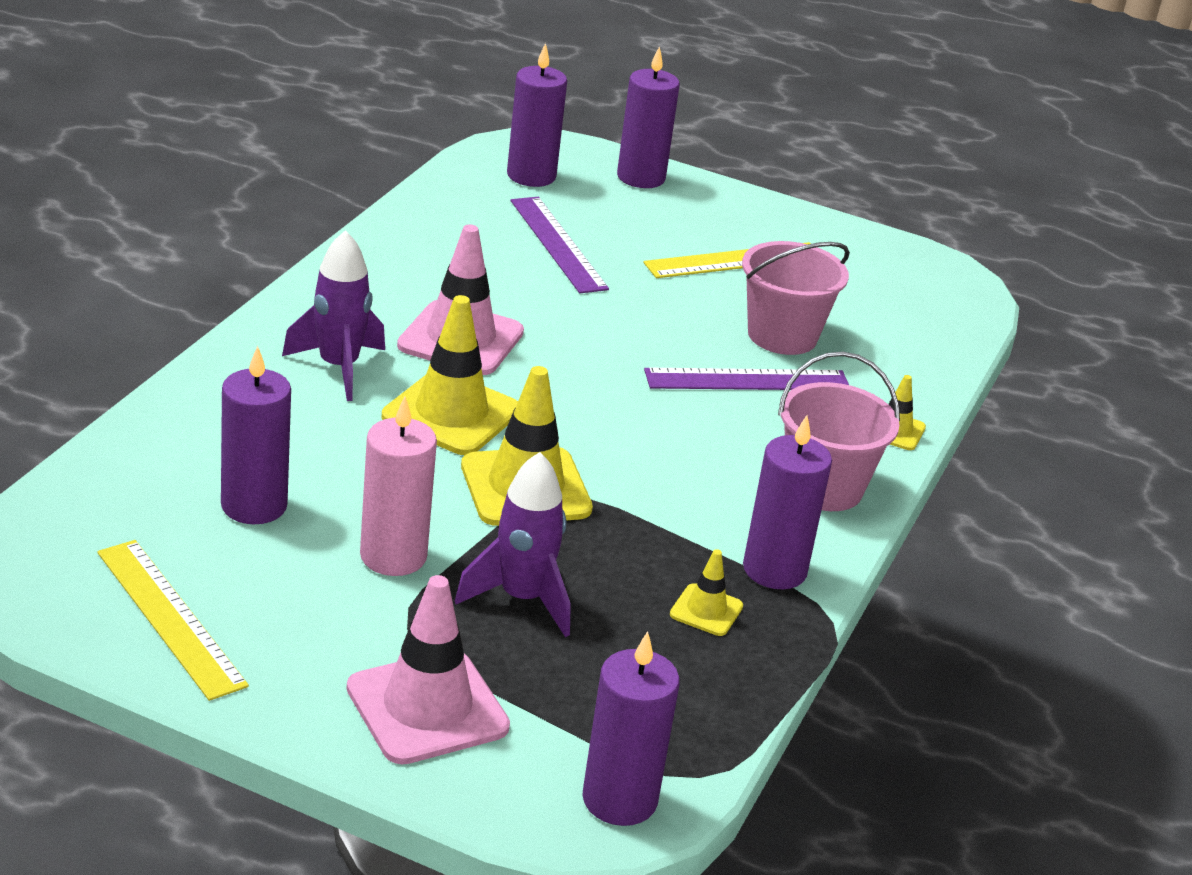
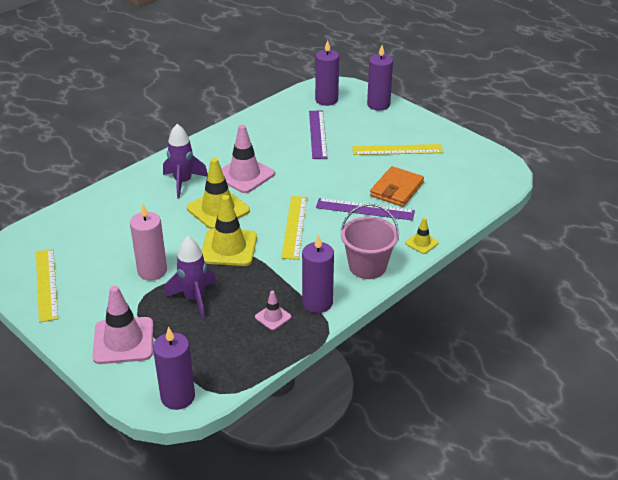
camera: 25 degrees right, 5 degrees up
(254, 505) = (109, 240): purple candle -> none
(632, 429) = (294, 227): none -> yellow ruler
(706, 610) = (273, 317): yellow traffic cone -> pink traffic cone
(782, 335) = (396, 189): pink bucket -> orange wallet

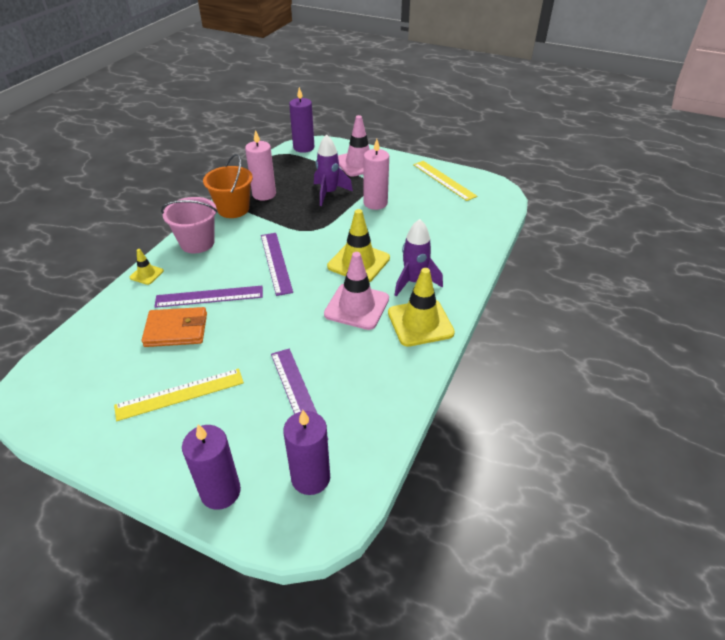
camera: 160 degrees right, 5 degrees up
(229, 248) = (326, 232): yellow traffic cone -> yellow traffic cone (420, 323)
(273, 317) = (264, 194): pink traffic cone -> pink candle
(294, 227) = (276, 262): yellow ruler -> purple ruler
(317, 303) = (233, 209): purple candle -> orange bucket
(396, 189) = (176, 330): orange wallet -> orange wallet turned 75 degrees clockwise

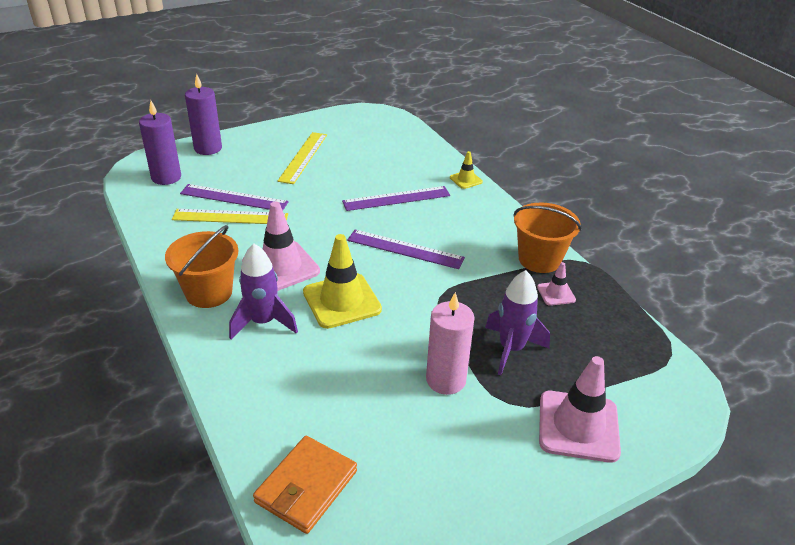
camera: 125 degrees right, 5 degrees down
(176, 330) = (372, 173): orange wallet -> orange wallet (306, 486)
(197, 243) = (491, 217): pink bucket -> none
(209, 296) = (396, 198): purple ruler -> purple ruler turned 45 degrees clockwise
(264, 194) = (556, 293): pink candle -> pink traffic cone
(303, 147) = (678, 389): purple candle -> none
(420, 323) = (209, 292): yellow traffic cone -> orange bucket
(443, 180) = (439, 504): yellow ruler -> yellow ruler (230, 217)

